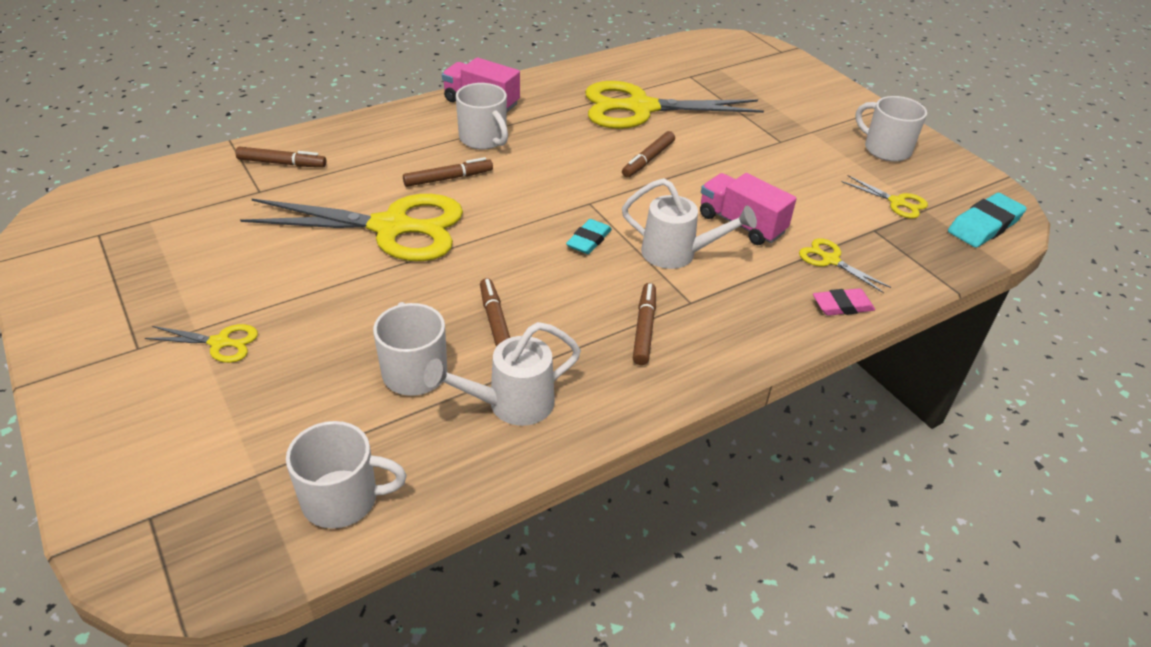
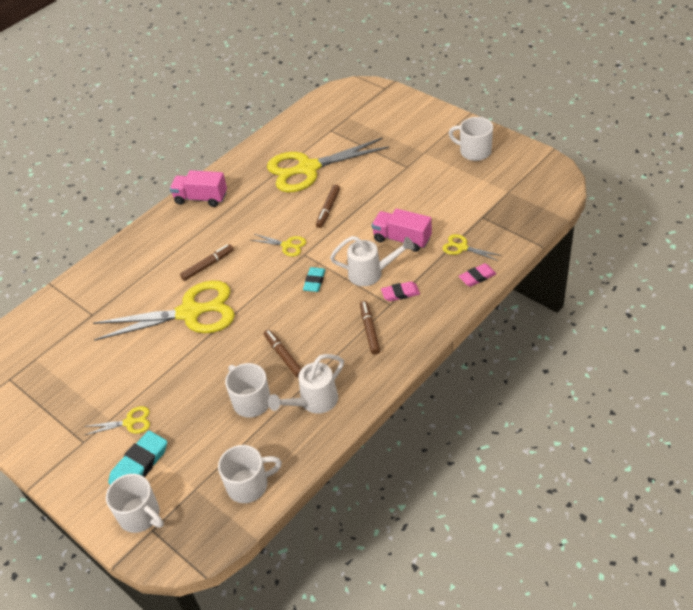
camera: 10 degrees left, 5 degrees up
(282, 163) = (94, 289): brown marker -> none
(483, 139) = (216, 227): white mug -> white mug (140, 515)
(712, 293) = (400, 293): none -> pink eraser
(897, 202) = (491, 191): yellow scissors -> yellow scissors (287, 245)
(984, 225) = (546, 192): turquoise eraser -> turquoise eraser (139, 465)

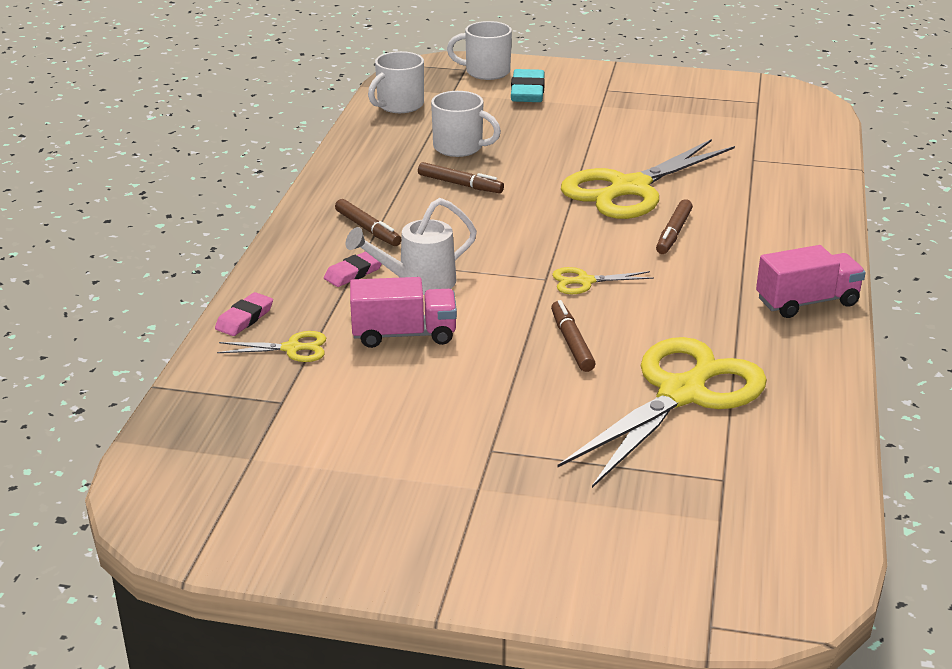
camera: 145 degrees right, 15 degrees down
(129, 422) = (577, 108): yellow scissors -> none
(314, 281) = (495, 254): turquoise eraser -> none
(314, 402) = (384, 163): white watering can -> none
(474, 151) = (368, 520): white mug -> none

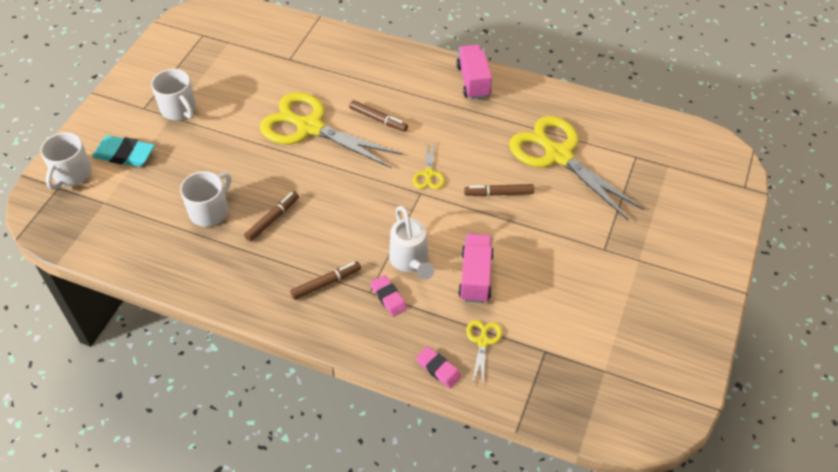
camera: 80 degrees left, 20 degrees up
(399, 105) = (112, 241): white mug -> white mug (179, 109)
(630, 188) = (310, 127): yellow scissors -> yellow scissors turned 150 degrees clockwise

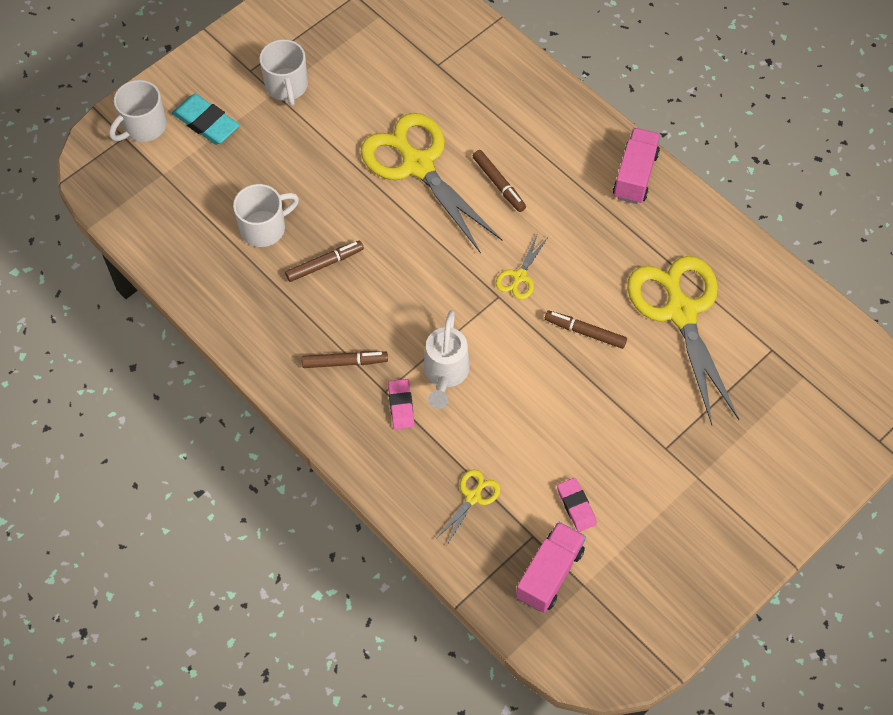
camera: 25 degrees right, 10 degrees up
(438, 369) = (411, 506): pink eraser -> pink eraser (576, 506)
(475, 277) = (505, 421): pink truck -> pink truck (549, 573)

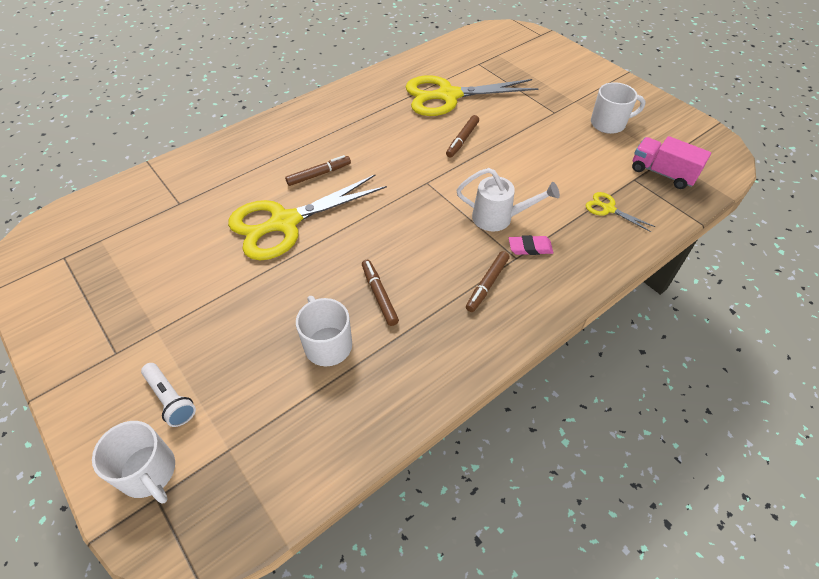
camera: 85 degrees left, 10 degrees down
(206, 123) = (170, 399): turquoise eraser -> white flashlight
(287, 86) = (153, 319): white mug -> white mug (609, 124)
(345, 362) = (487, 284): brown marker -> brown marker turned 150 degrees counterclockwise
(519, 276) = (410, 169): yellow scissors -> none
(576, 506) = (606, 156): pink eraser -> none
(635, 175) = (330, 105): pink truck -> none

